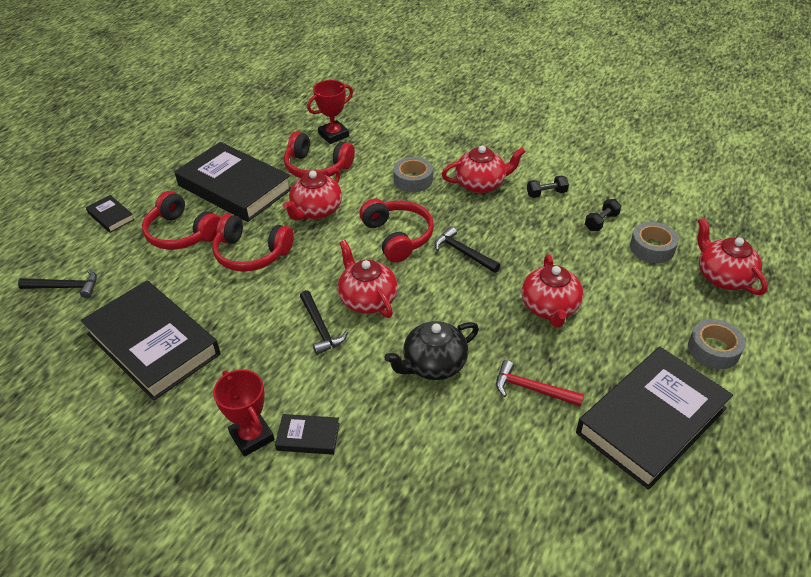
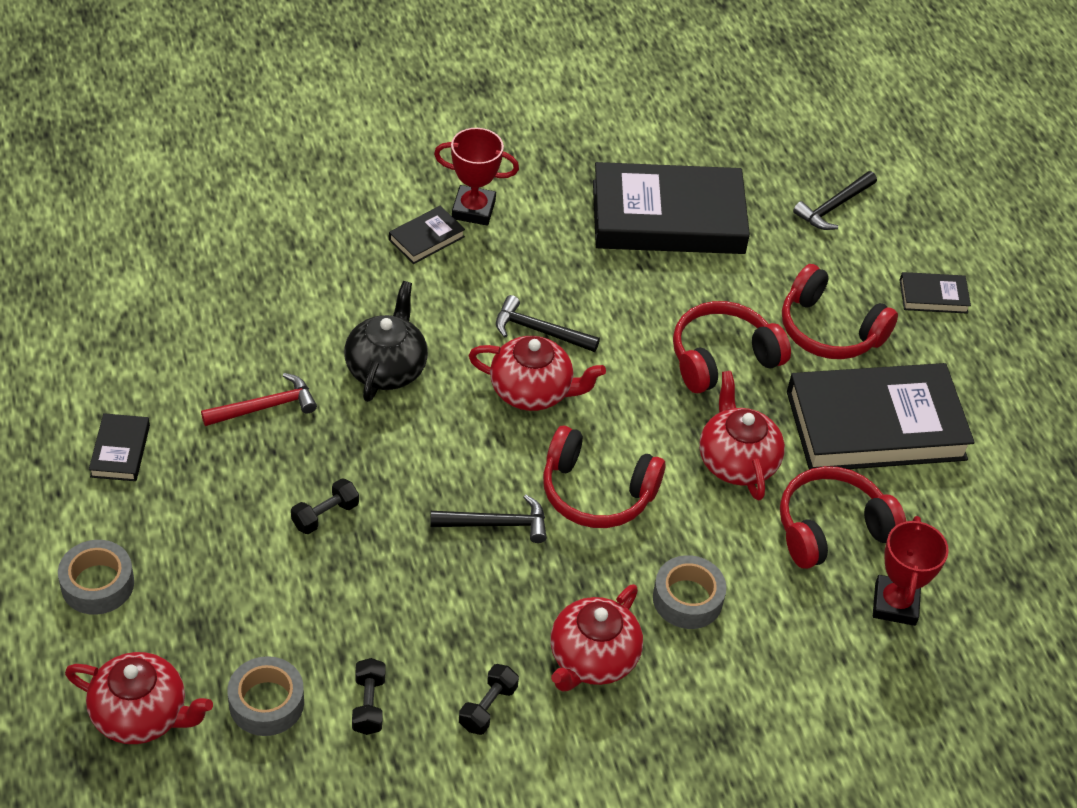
camera: 130 degrees right, 5 degrees up
(182, 233) = (829, 330): red headphones -> red headphones turned 135 degrees counterclockwise
(550, 308) = (325, 515): red teapot -> black dumbbell
(651, 420) = (120, 451): black book -> black book, size x0.42

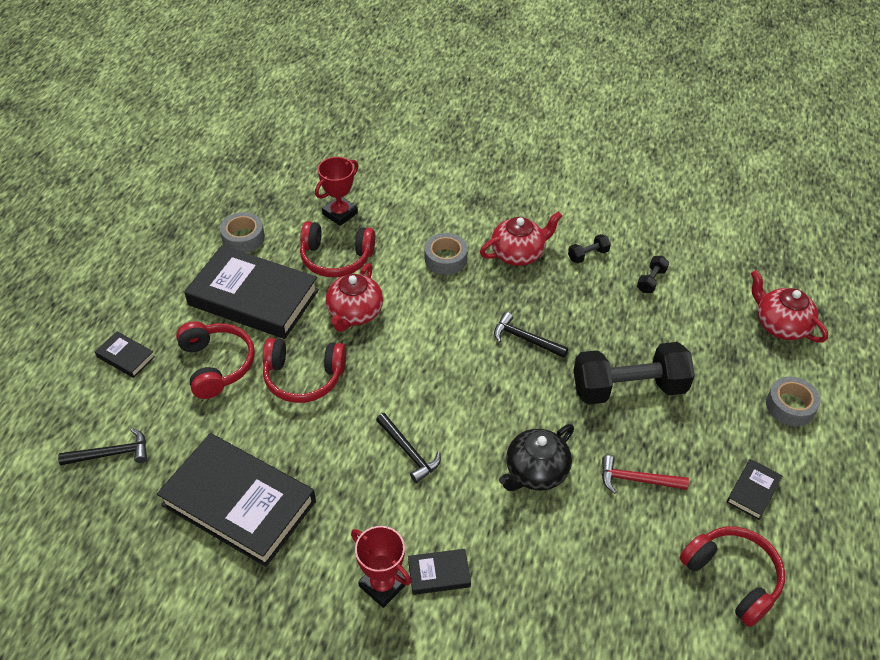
camera: 145 degrees left, 0 degrees up
(266, 703) = (707, 303): grey tape -> grey tape (243, 237)
(325, 515) = (628, 388): black dumbbell -> black dumbbell, size x2.39
(532, 391) = (445, 410): red teapot -> none
(596, 492) = (452, 331): red headphones -> red headphones (732, 577)

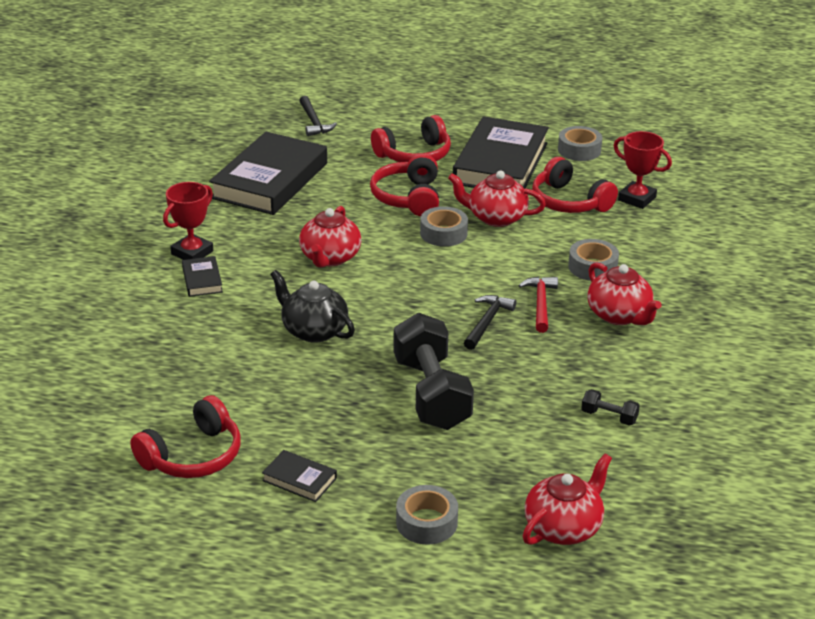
camera: 85 degrees right, 15 degrees down
(126, 357) = (414, 114): black book -> none
(336, 258) = (569, 202): red headphones -> red headphones turned 45 degrees counterclockwise
(376, 355) = (443, 233): none -> grey tape
(409, 452) = (330, 258): black hammer -> red teapot
(588, 255) = (636, 367): black dumbbell -> none
(636, 480) = (308, 395): red hammer -> red hammer (540, 304)

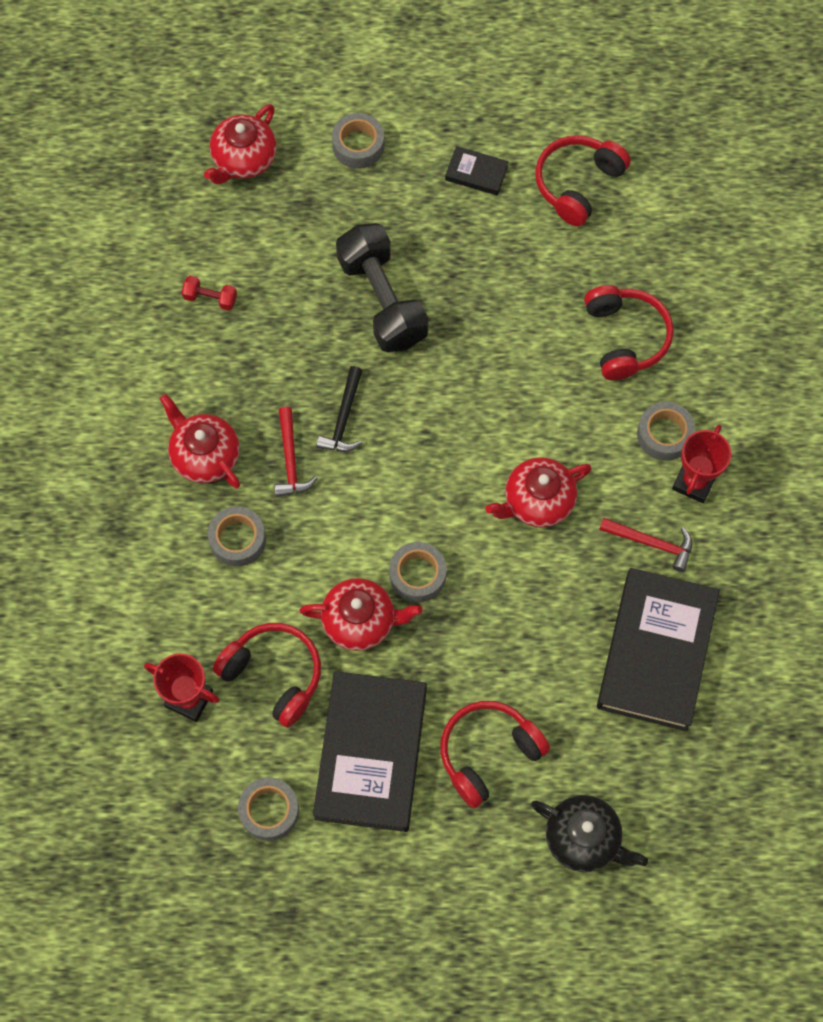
camera: 170 degrees right, 35 degrees up
(202, 280) = (664, 434): black book -> grey tape
(245, 227) = (651, 543): none -> red hammer
(313, 330) = (520, 372): black teapot -> black teapot (584, 838)
(314, 122) = (645, 817): black hammer -> none
(330, 258) = (537, 501): red teapot -> red teapot turned 120 degrees counterclockwise
(408, 197) = (474, 646): red headphones -> red headphones (625, 337)
(609, 417) = (210, 298): black dumbbell -> red dumbbell

